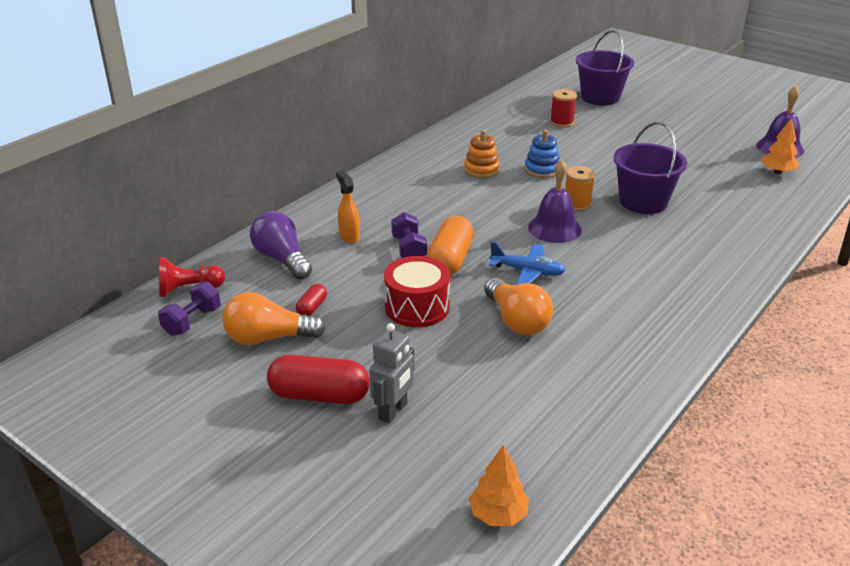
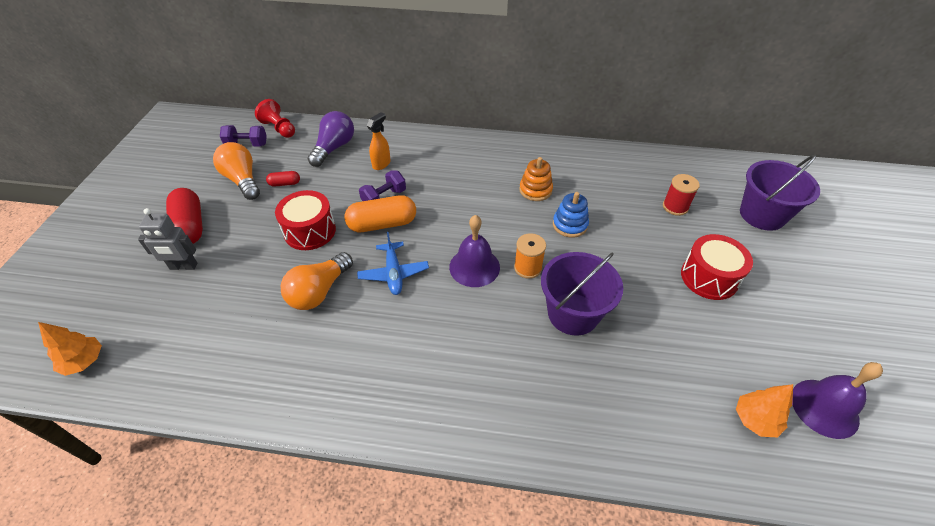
camera: 60 degrees right, 15 degrees up
(646, 139) = (709, 277): none -> red drum

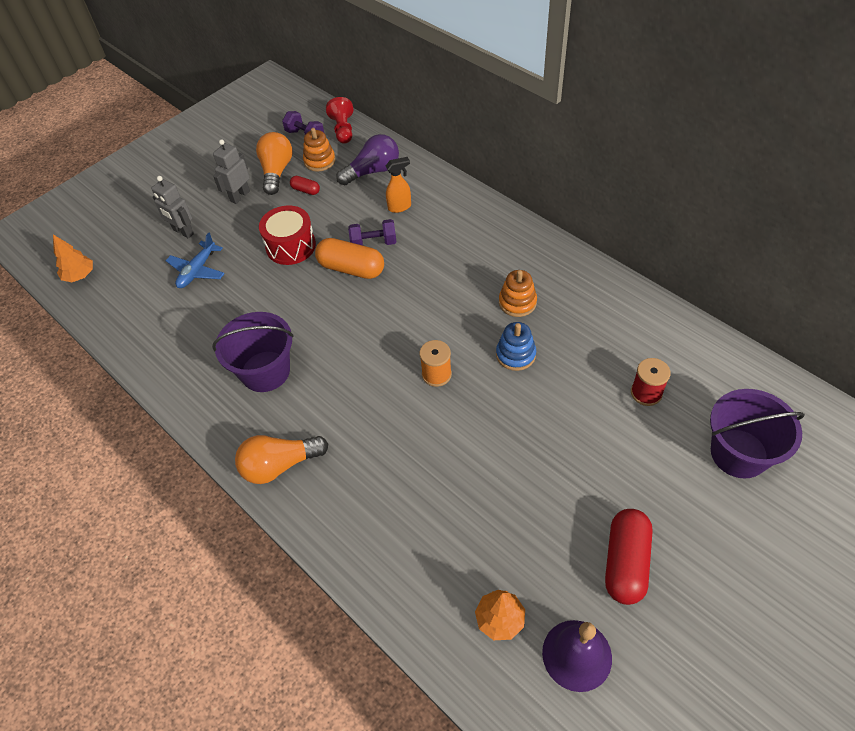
camera: 40 degrees right, 5 degrees up
(190, 226) = (210, 198): red capsule -> red capsule (625, 562)
(221, 213) = (240, 196): none -> grey robot
(278, 158) = (319, 161): none -> orange stacking toy
(319, 291) = (257, 304): orange light bulb -> orange light bulb (280, 465)
(393, 273) = (323, 318): blue plane -> blue plane (197, 270)
(474, 267) = (392, 348): purple bell -> none
(573, 313) = (435, 437): purple bucket -> purple bucket (265, 371)
(709, 277) = (600, 480): red drum -> none

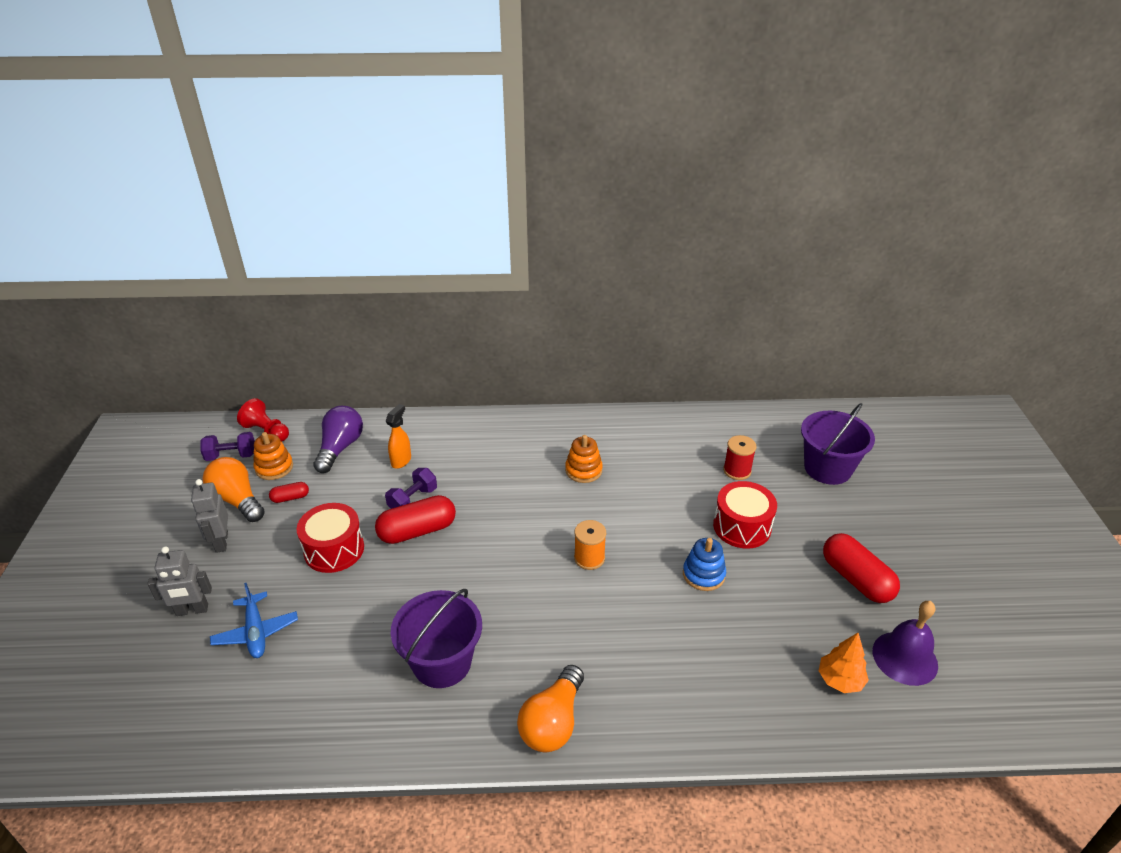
camera: 50 degrees left, 15 degrees down
(80, 275) = (103, 734): orange tree -> none
(351, 268) = (417, 531): orange capsule -> red capsule
(515, 354) = (627, 505): blue stacking toy -> blue stacking toy (703, 574)
(585, 442) = (742, 527): none -> red drum

